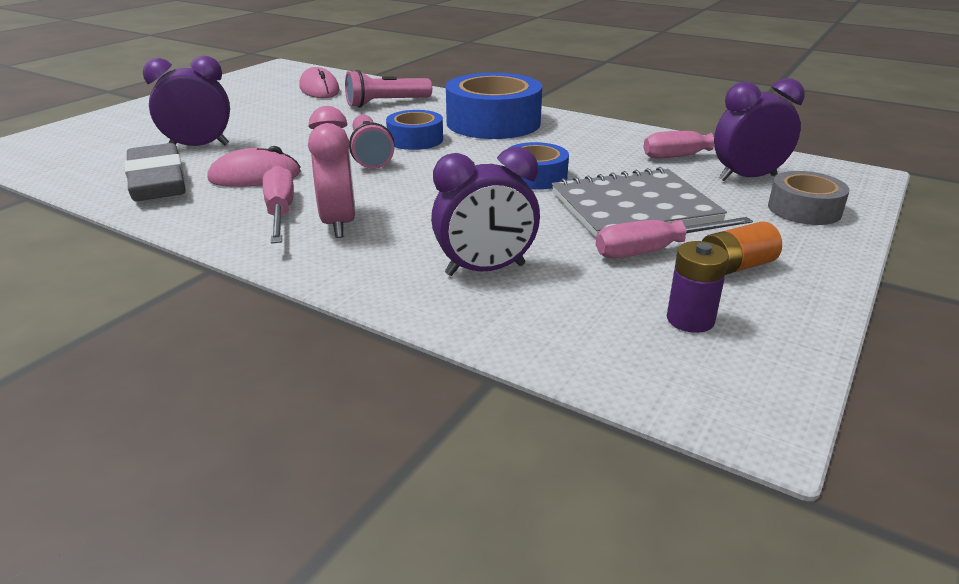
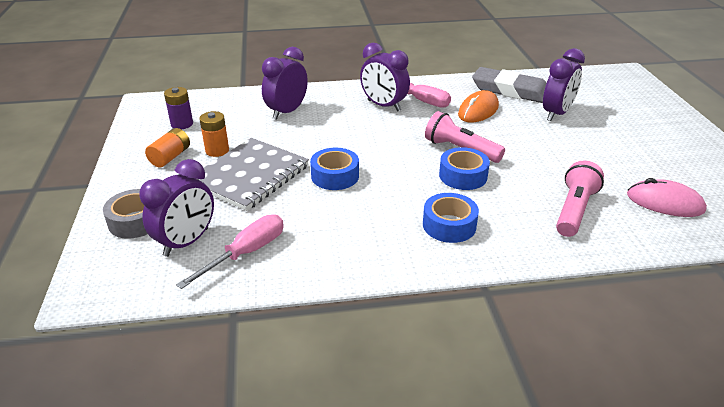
camera: 140 degrees right, 5 degrees up
(255, 176) = (478, 110): pink mouse -> orange mouse
(339, 223) = (384, 106): pink clock -> purple clock
(493, 122) = (449, 225): blue tape -> blue tape, size x0.55
(655, 250) = (217, 150): pink screwdriver -> orange battery

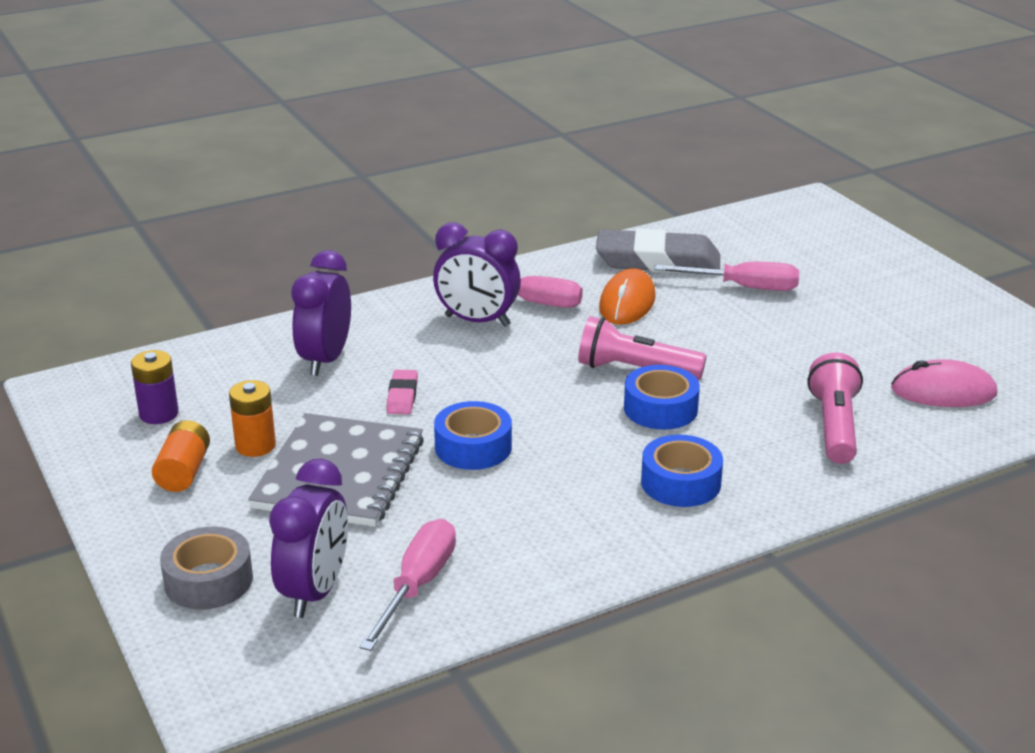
camera: 20 degrees left, 5 degrees down
(314, 139) = (402, 396): none -> pink eraser
(556, 114) = (743, 287): purple clock -> pink screwdriver

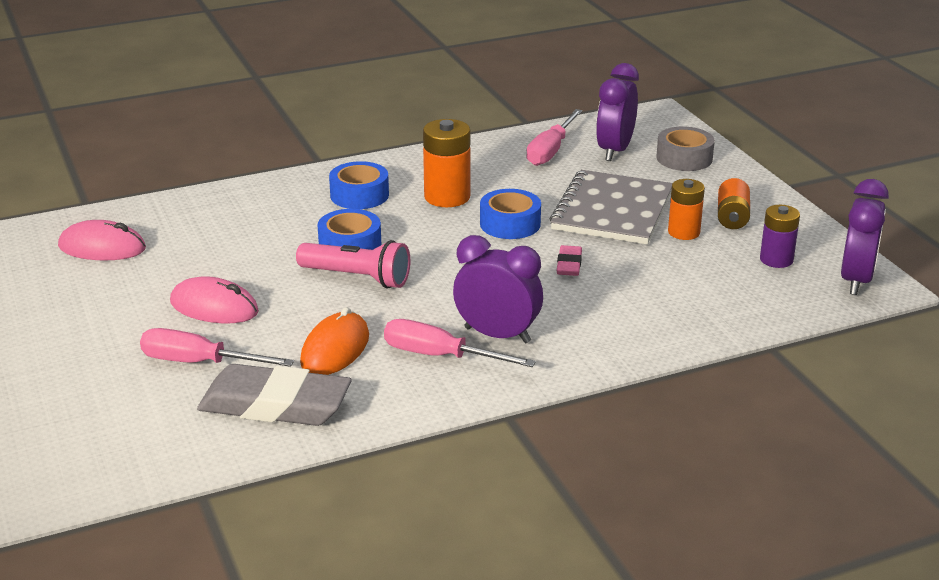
camera: 175 degrees left, 0 degrees up
(325, 360) = (645, 301): purple clock -> purple clock (856, 280)
(561, 486) = (447, 197): none -> orange battery
(766, 334) = (214, 307): none -> pink mouse
(834, 426) = (217, 226): pink flashlight -> none

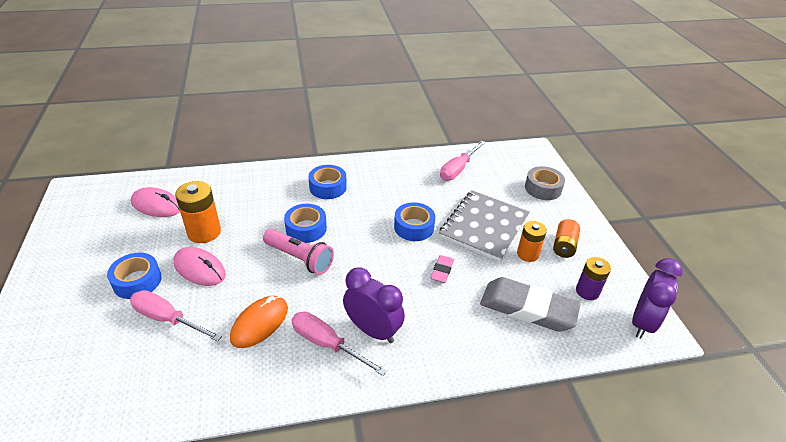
camera: 10 degrees right, 10 degrees up
(128, 331) = (137, 281): none -> blue tape
(275, 405) = (198, 371): grey eraser -> grey eraser (527, 309)
(447, 197) = (381, 197): orange battery -> orange battery (204, 232)
(615, 151) = (499, 175): purple clock -> none

